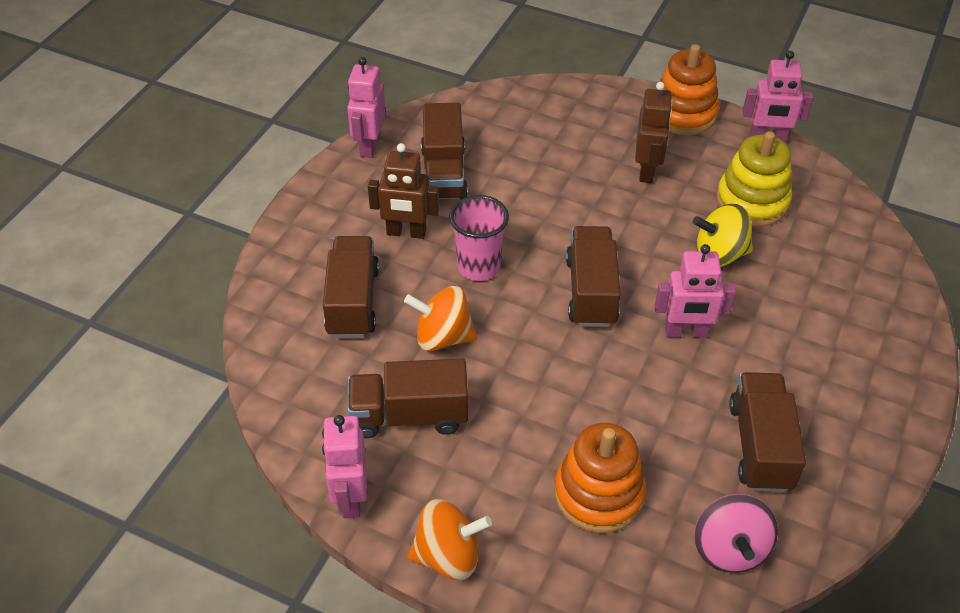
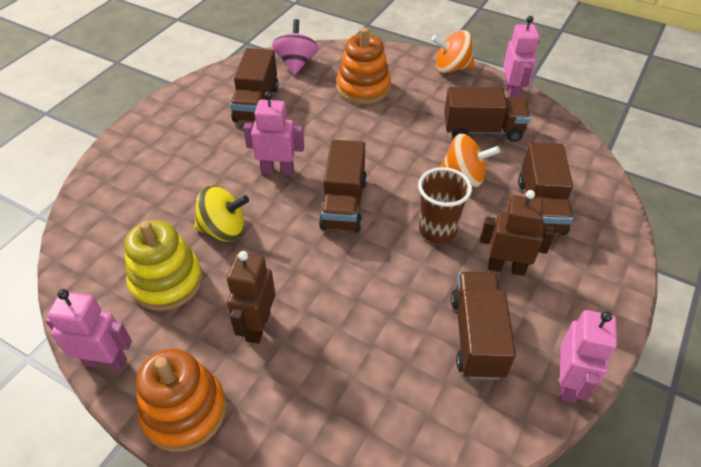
camera: 175 degrees left, 0 degrees up
(478, 267) = (437, 230): pink cup -> brown cup

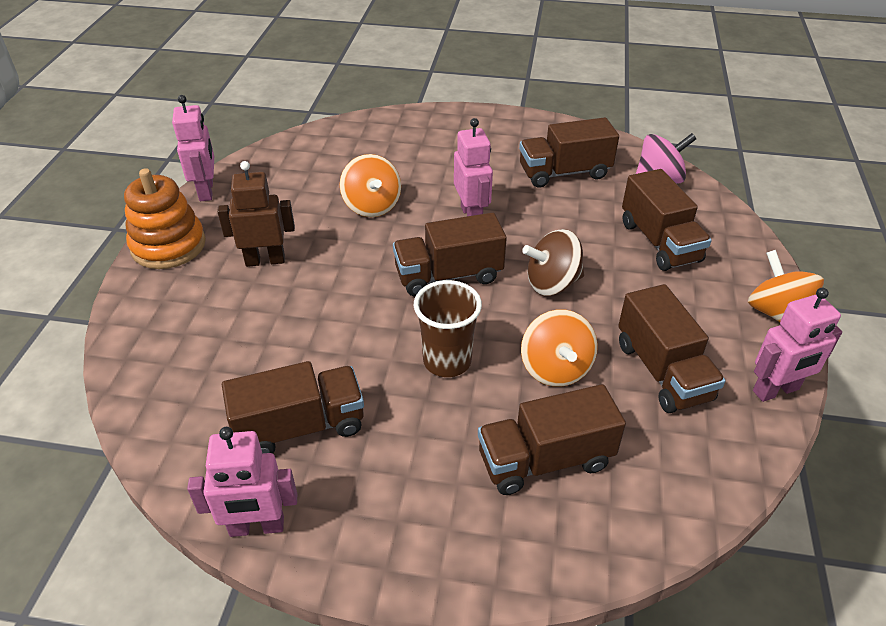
camera: 70 degrees right, 5 degrees down
(167, 281) = (297, 194): yellow stacking toy -> none
(224, 230) = (372, 206): yellow spinning top -> orange spinning top
(363, 88) = (659, 242): orange stacking toy -> brown truck
(380, 151) = (552, 283): none -> brown spinning top
(506, 267) = (416, 438): brown robot -> none

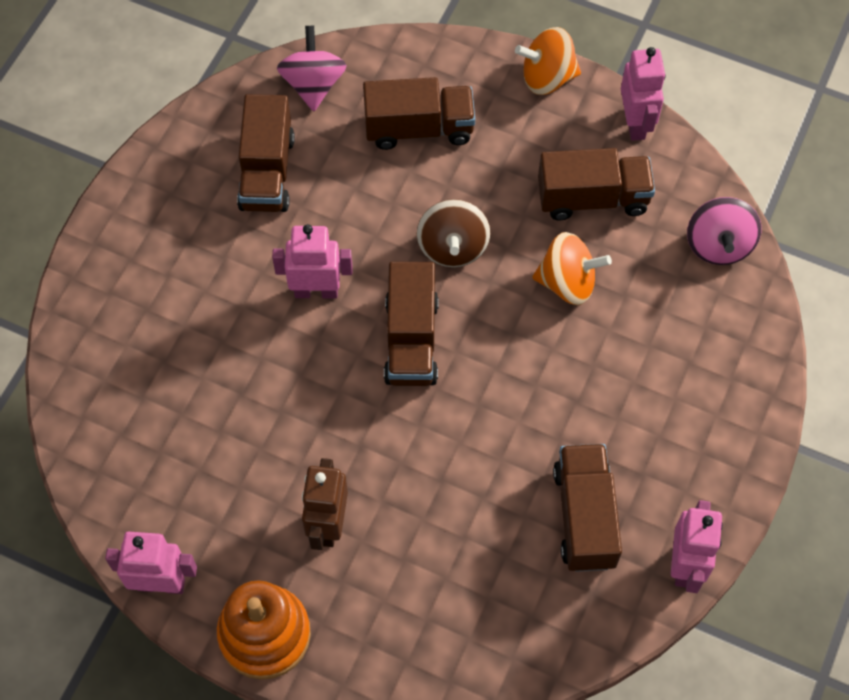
camera: 75 degrees left, 20 degrees up
(372, 206) = (262, 393): orange spinning top -> none
(447, 361) = (534, 372): brown cup -> none
(545, 460) = (666, 324): brown truck -> none
(670, 493) = (718, 245): none -> pink spinning top

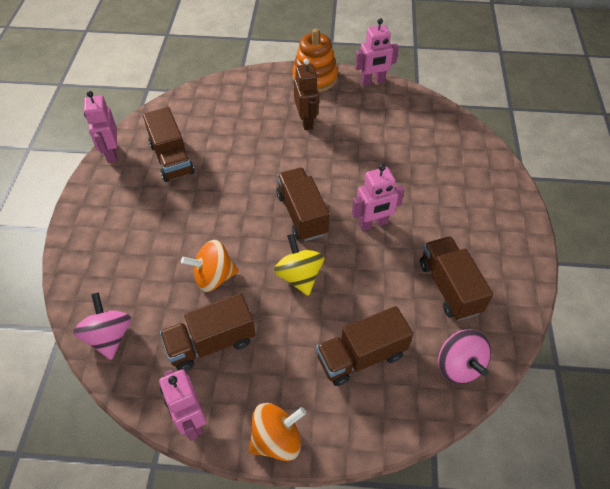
camera: 160 degrees right, 10 degrees down
(452, 247) = (299, 276): brown spinning top -> yellow spinning top

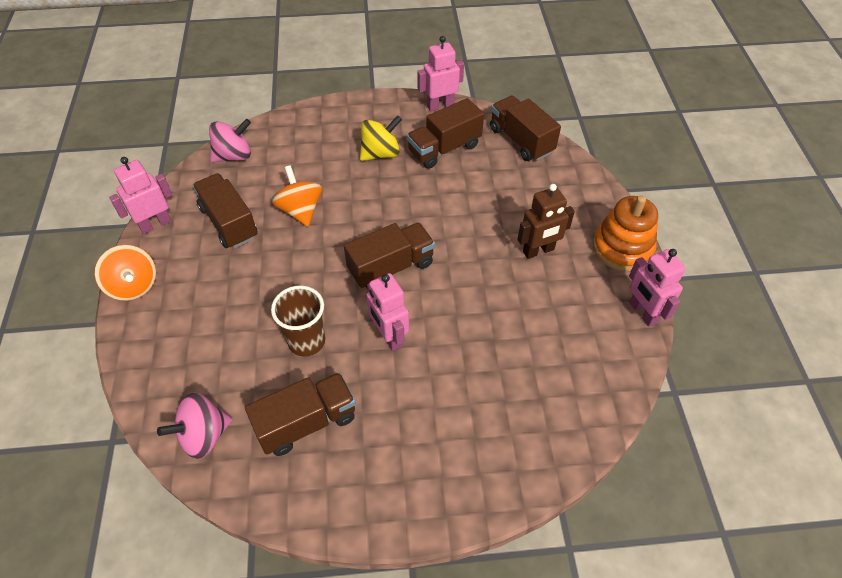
camera: 80 degrees right, 0 degrees up
(299, 276) = (308, 277): yellow spinning top -> yellow spinning top (381, 153)
(361, 356) = (215, 342): brown truck -> brown truck (521, 140)
(370, 282) = (306, 341): none -> brown cup

